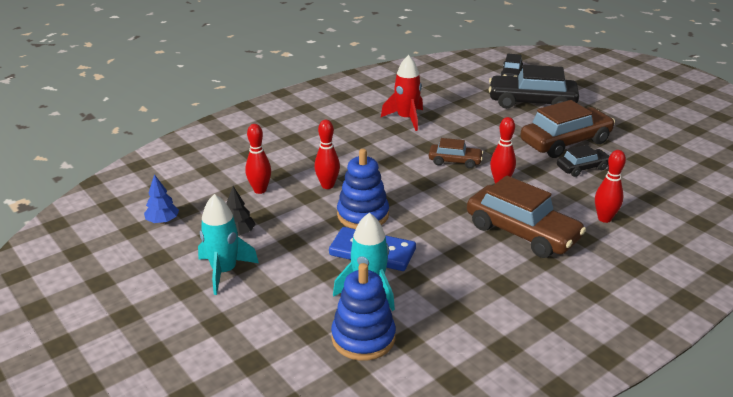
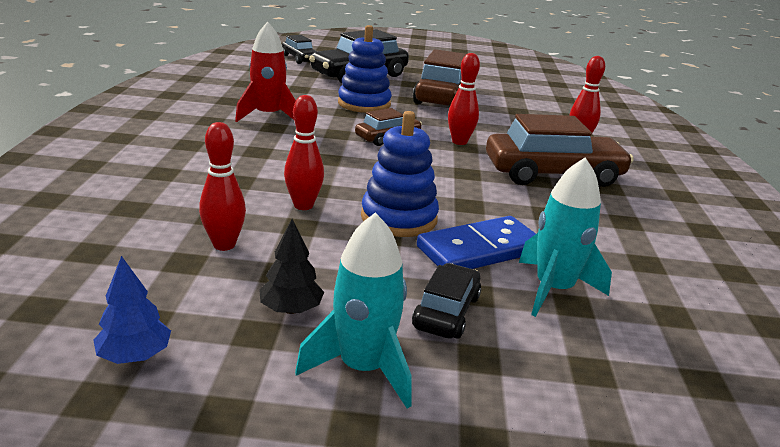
camera: 50 degrees left, 5 degrees down
(363, 338) = (644, 340): blue stacking toy -> blue stacking toy (364, 104)
(582, 168) = (492, 111): black car -> black car (446, 312)

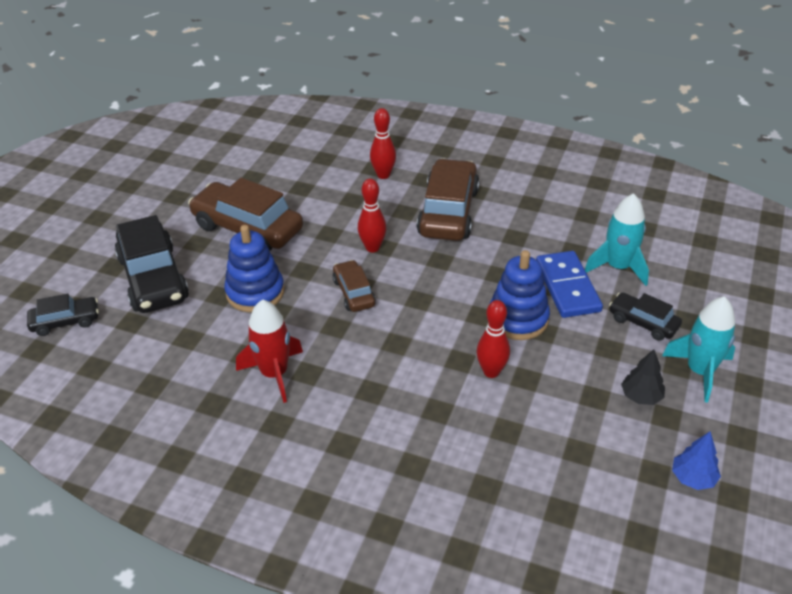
camera: 70 degrees left, 15 degrees up
(224, 245) = (554, 426): red bowling pin -> none

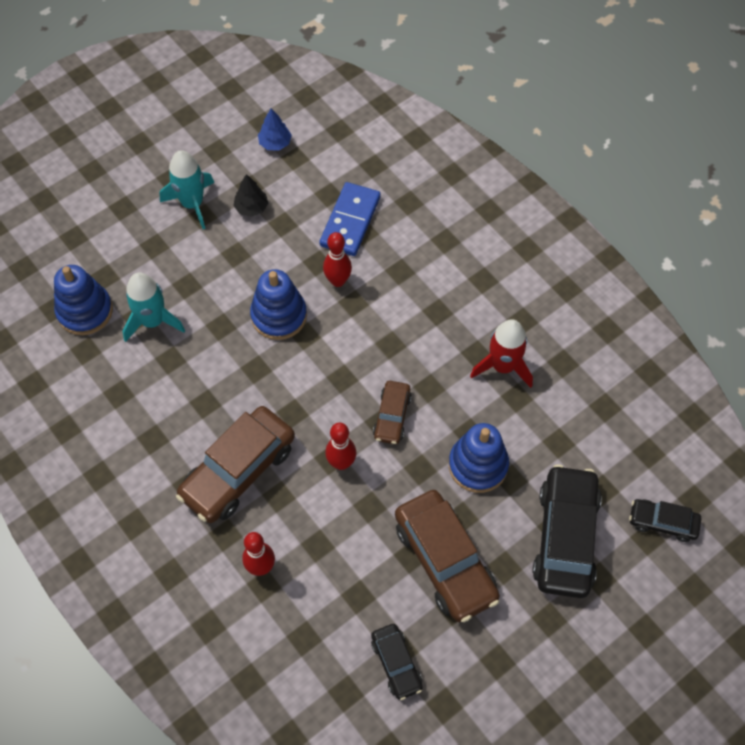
camera: 150 degrees left, 20 degrees up
(567, 287) = (213, 324): blue domino -> blue domino (350, 221)
(643, 322) = (189, 261): black car -> black car (396, 664)
(679, 249) = (85, 311): none -> blue stacking toy

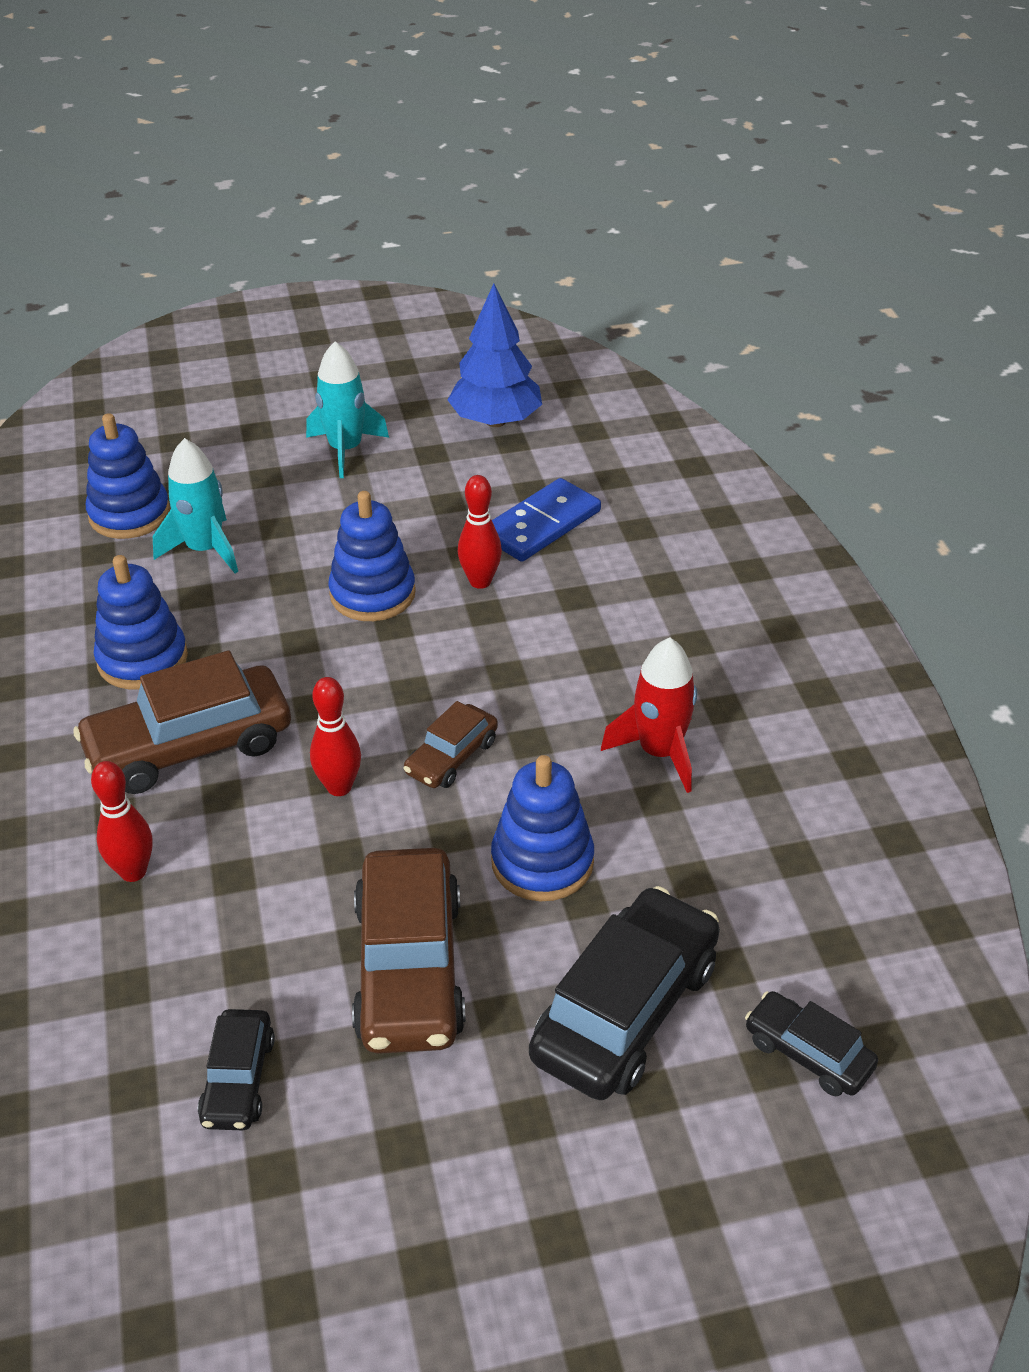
camera: 25 degrees right, 20 degrees down
(169, 421) = (142, 659): none -> blue stacking toy
(251, 207) = (418, 474): black tree -> none
(275, 143) = (495, 421): blue tree -> blue tree, size x1.92

